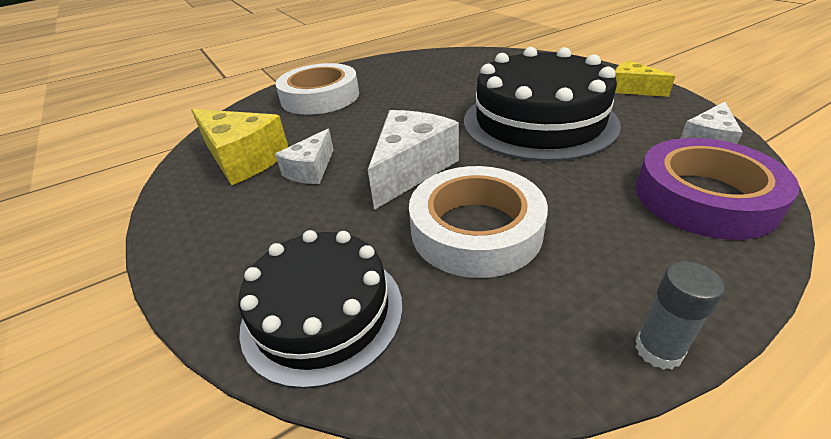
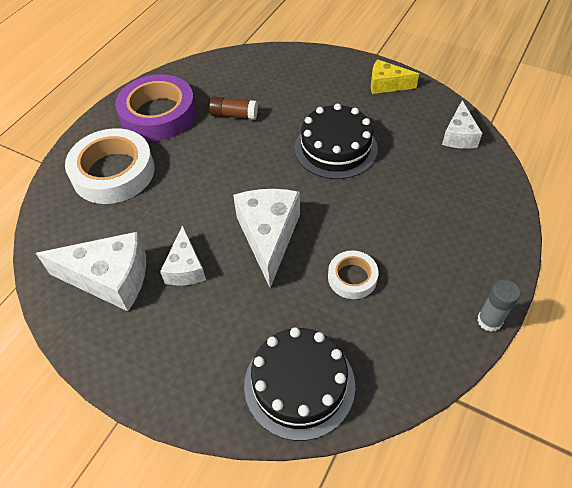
camera: 30 degrees left, 15 degrees up
(243, 159) = (110, 279): yellow cheese -> white cheese
(454, 83) = (234, 115): none -> brown glue stick
(476, 229) = (352, 277): white tape -> white tape, size x0.52
(539, 121) = (335, 148): black cake -> black cake, size x0.64
(704, 197) = (474, 194): purple tape -> purple tape (158, 114)

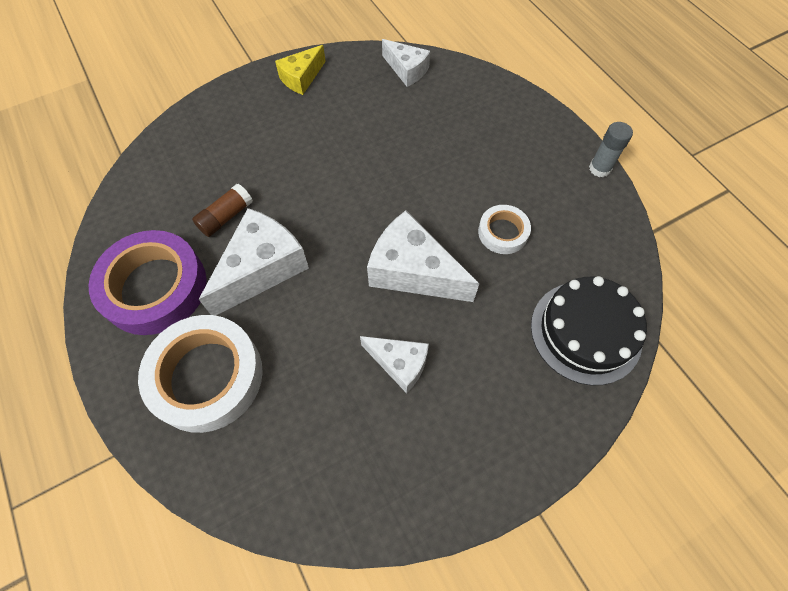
camera: 60 degrees left, 10 degrees up
(110, 279) = (363, 447): white cheese -> white cheese (262, 269)
(335, 148) = (346, 160): black cake -> none

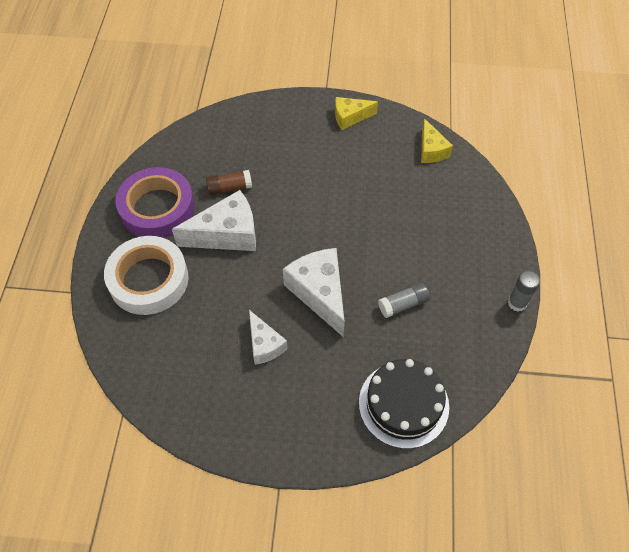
camera: 35 degrees right, 5 degrees down
(406, 70) = (431, 150): white cheese -> yellow cheese
(503, 232) = (403, 304): white tape -> grey glue stick

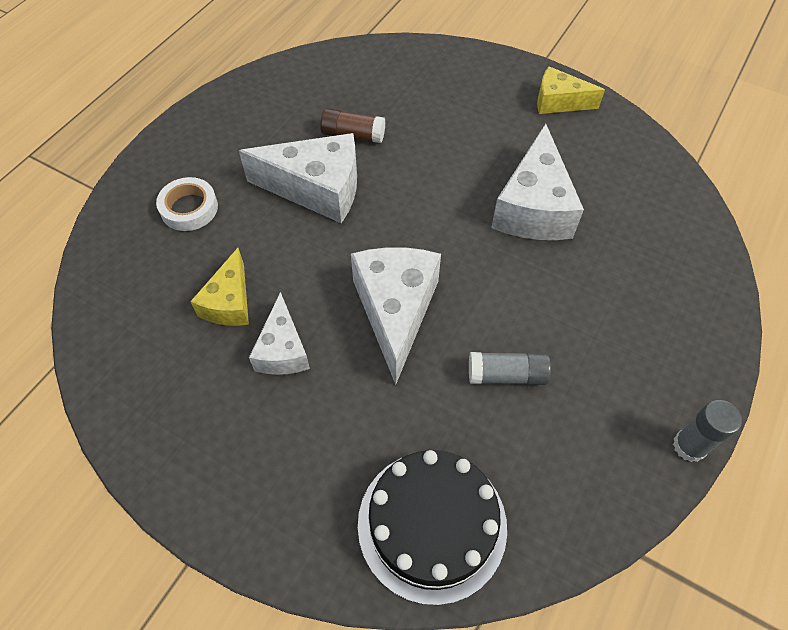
camera: 25 degrees right, 0 degrees up
(148, 279) = (189, 208): white tape -> white tape, size x0.52
(157, 208) = (251, 128): purple tape -> none
(368, 195) = (533, 207): none -> white cheese
(431, 150) = (654, 180): yellow cheese -> yellow cheese (229, 302)

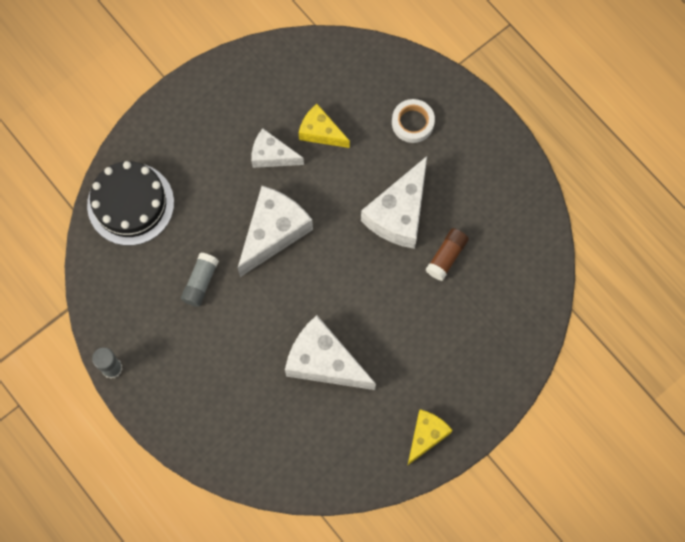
camera: 110 degrees right, 15 degrees up
(395, 311) = (273, 232): white cheese -> white cheese turned 75 degrees counterclockwise

